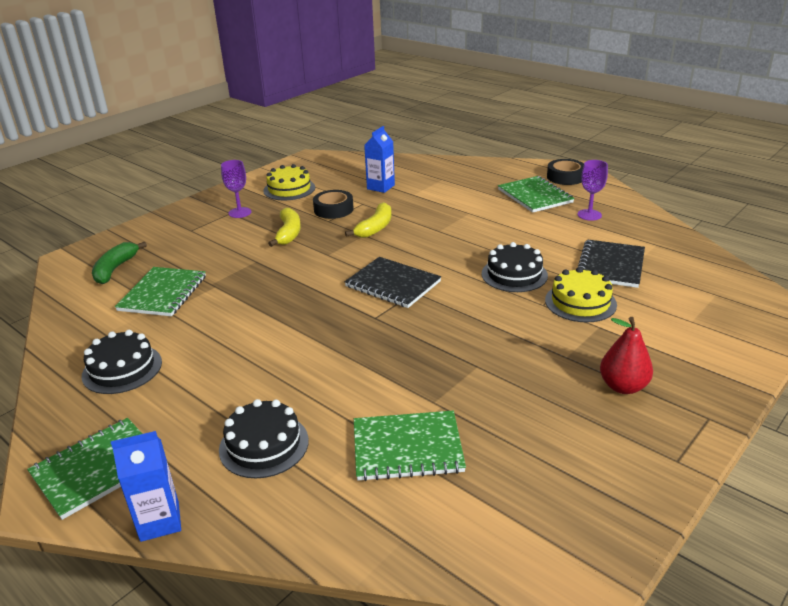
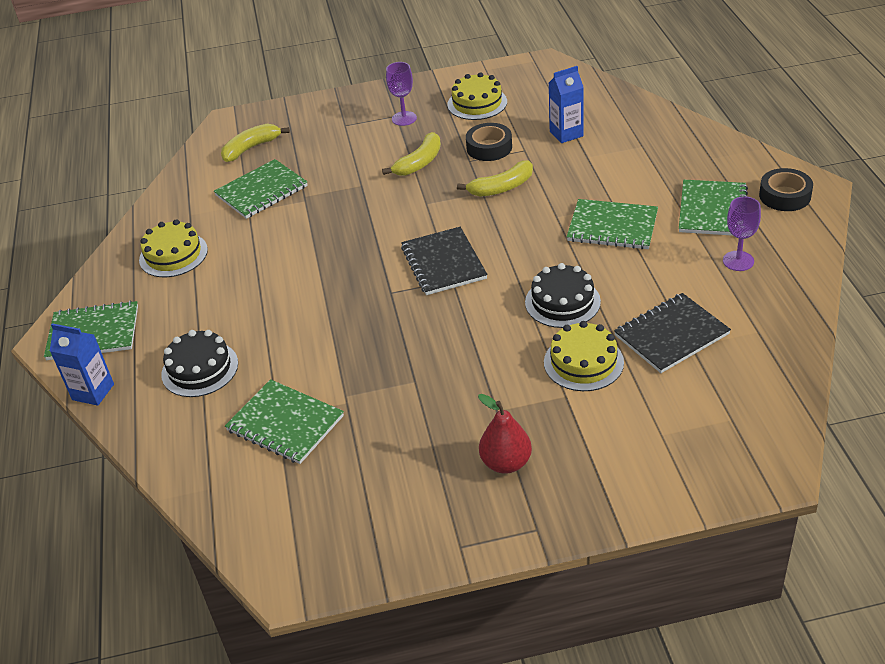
camera: 40 degrees right, 10 degrees up
(115, 269) = (251, 148): green banana -> yellow banana
(122, 369) = (173, 255): black cake -> yellow cake
(485, 223) = (612, 226): none -> green notebook

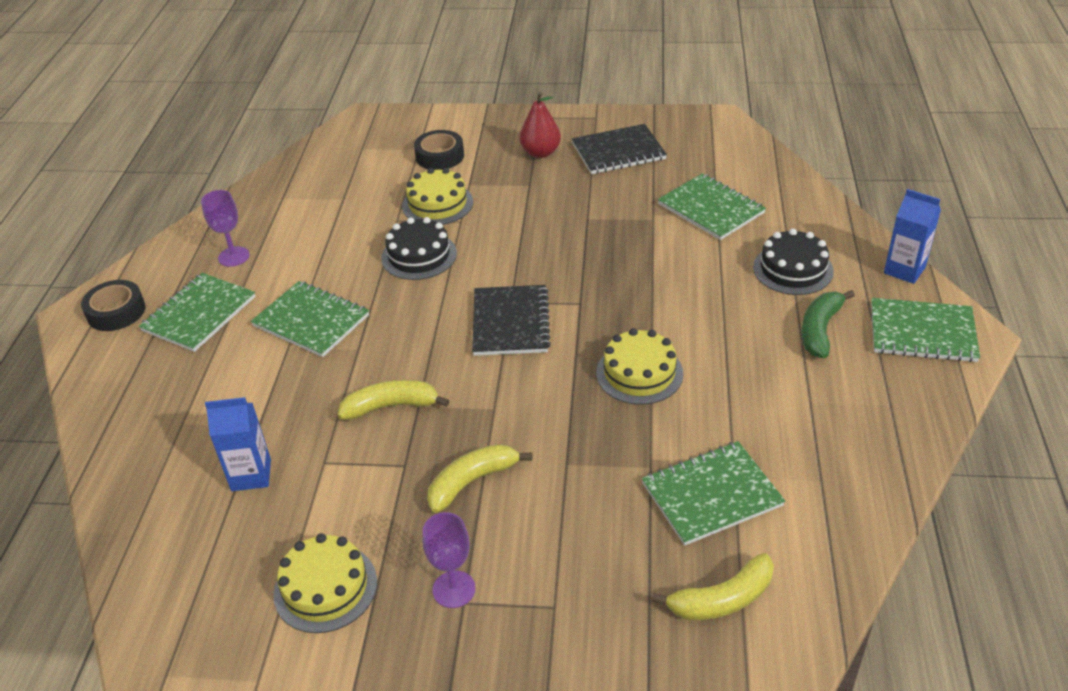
camera: 165 degrees left, 0 degrees up
(173, 255) = (838, 415): yellow cake -> yellow cake (639, 373)
(180, 315) = (820, 330): none -> green banana
(489, 147) = (365, 481): black tape -> black tape (440, 156)
(671, 335) = (351, 209): black notebook -> black notebook (618, 151)

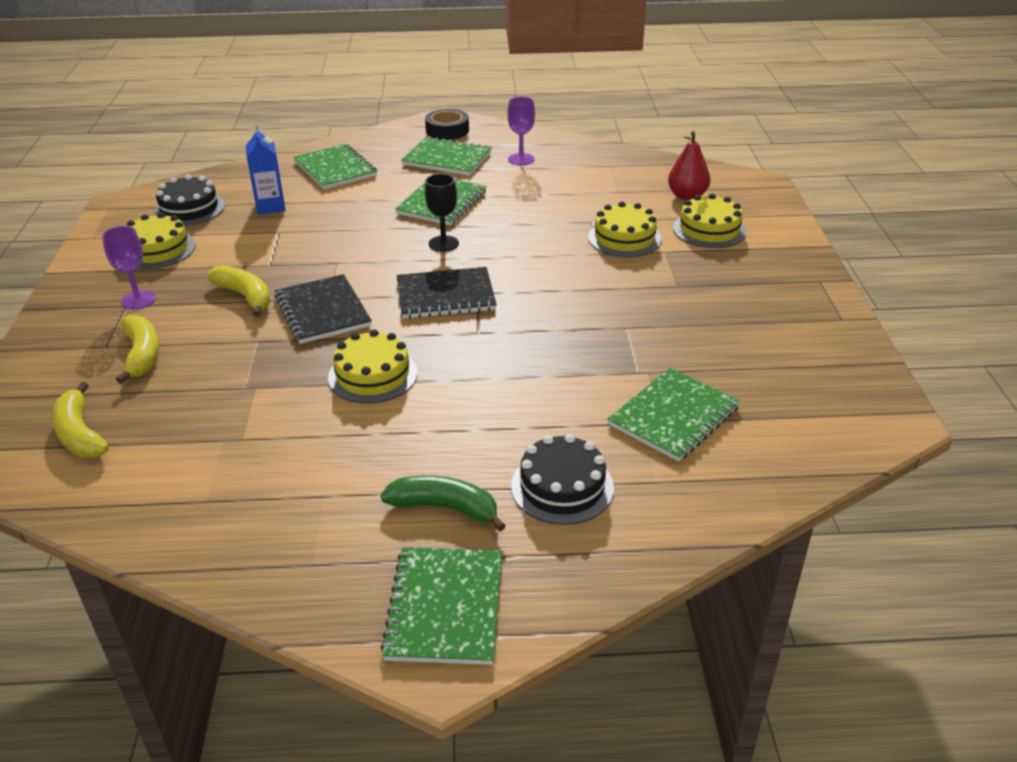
camera: 80 degrees right, 5 degrees down
(391, 406) = (336, 250): yellow banana -> yellow banana (142, 355)
(406, 321) = (443, 244): none -> black goblet
(419, 255) = (539, 238): black cake -> black cake (189, 209)
(440, 156) = (709, 230): black tape -> yellow cake
(540, 153) = (744, 287): red pear -> red pear (687, 196)
(618, 151) = (771, 340): black notebook -> black notebook (322, 311)
(711, 495) = (202, 425): green notebook -> green notebook (335, 169)
(904, 270) = (580, 599): blue carton -> none

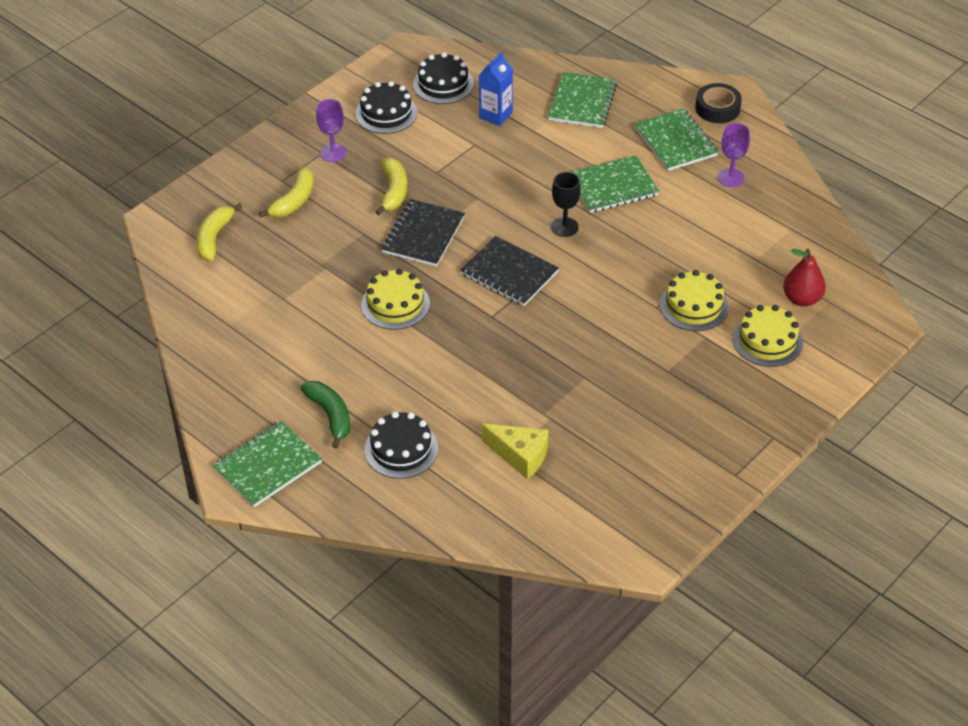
camera: 45 degrees right, 10 degrees up
(157, 249) = (386, 113): yellow cake -> black cake
(673, 416) = (520, 456): green notebook -> yellow cheese

